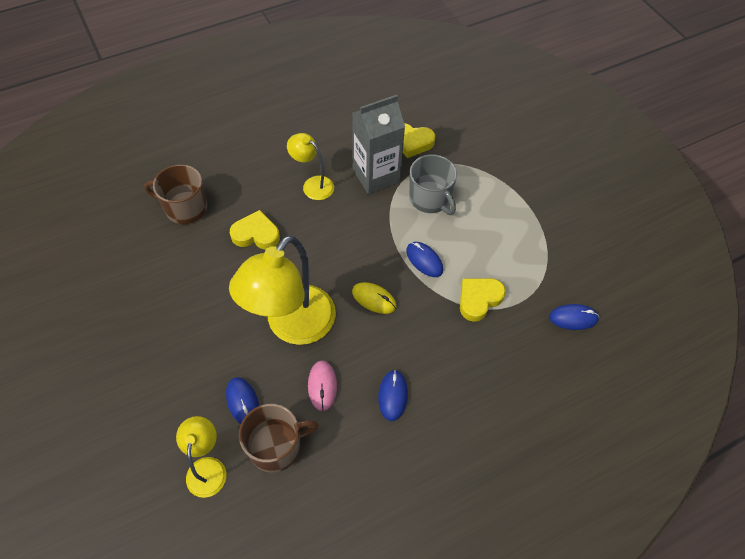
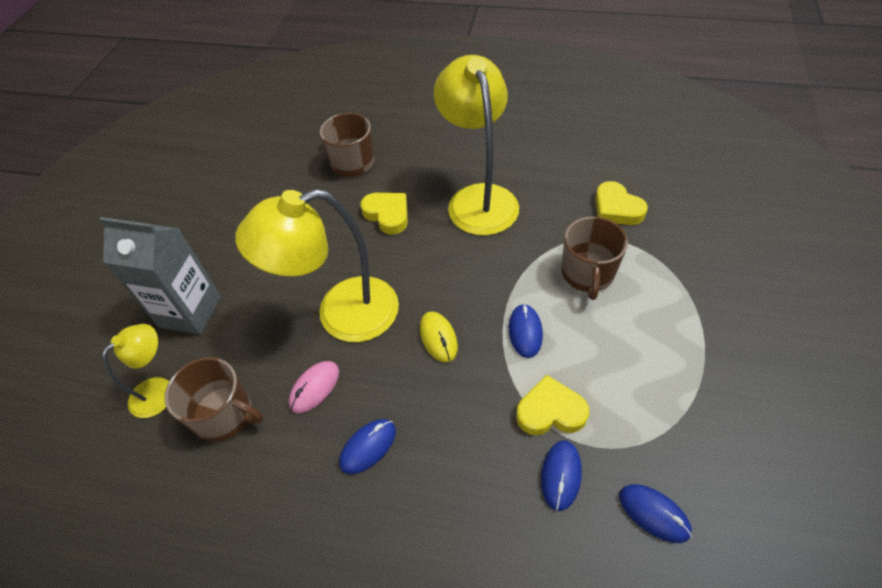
camera: 45 degrees right, 5 degrees down
(242, 402) = (238, 353): blue mouse -> blue mouse (561, 475)
(313, 184) = (478, 198): yellow lamp -> yellow lamp, size x1.93
(376, 176) = (548, 222): grey carton -> grey carton (190, 312)
(430, 199) = (587, 274): grey mug -> brown mug

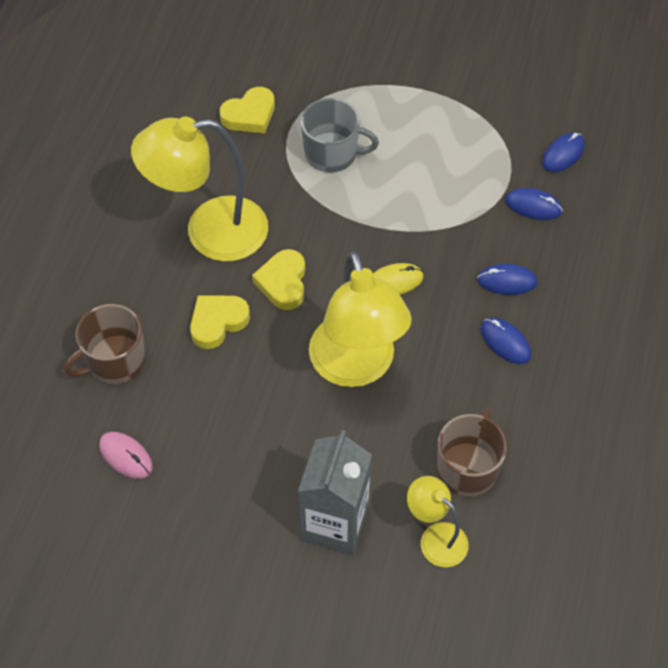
camera: 90 degrees left, 5 degrees up
(314, 388) = (442, 388): pink mouse -> pink mouse (126, 456)
(525, 332) = (394, 212): blue mouse -> blue mouse (507, 281)
(550, 411) = (477, 204): yellow heart -> yellow heart (283, 282)
(587, 274) = (332, 153): brown mug -> grey mug

